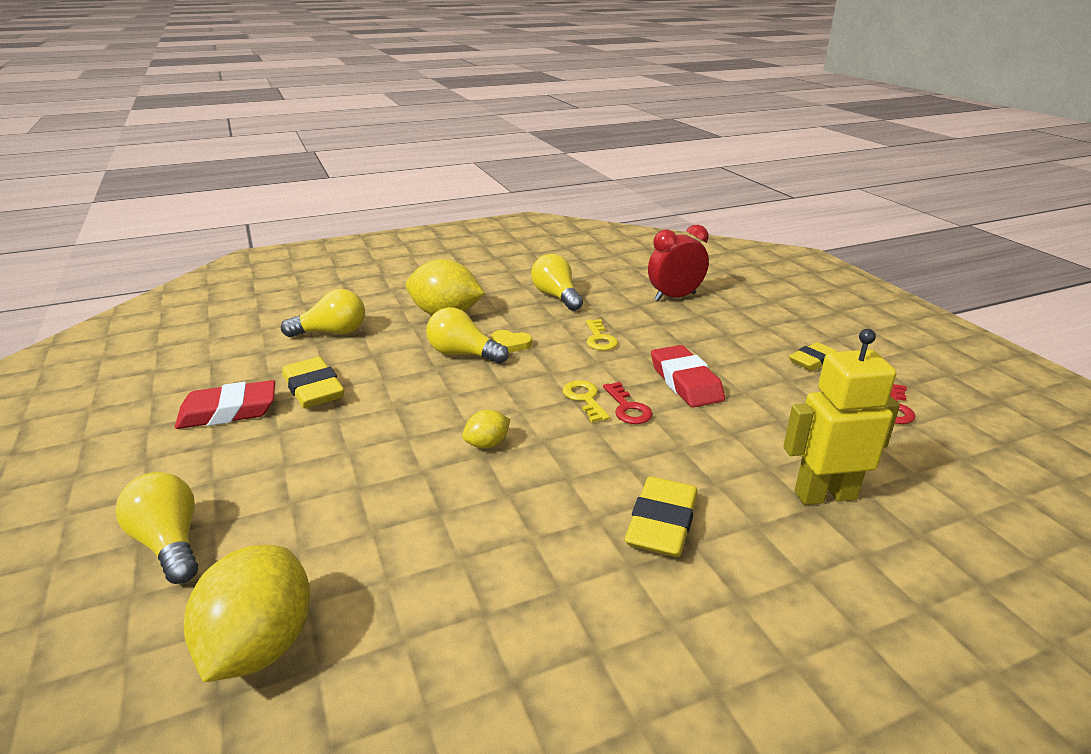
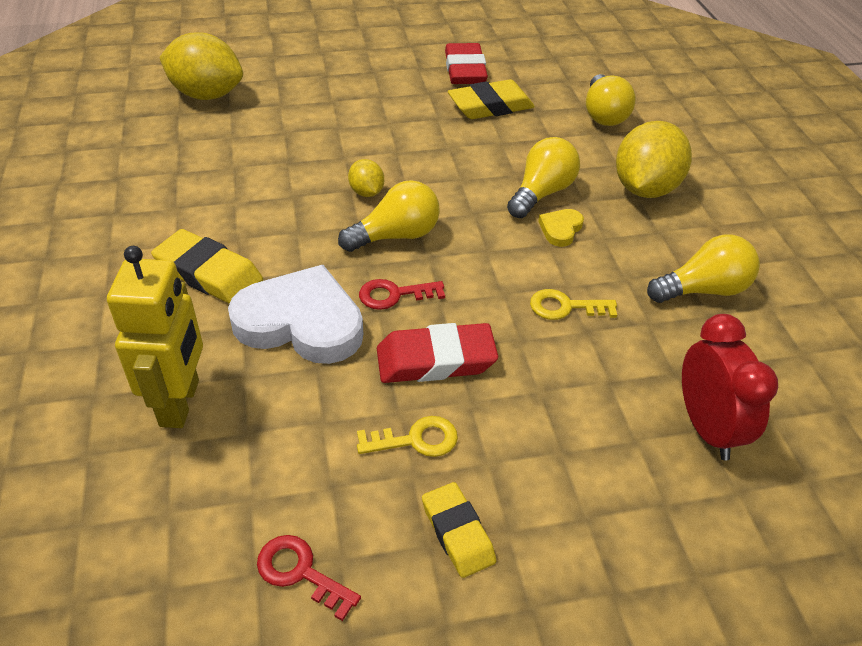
camera: 100 degrees right, 15 degrees up
(170, 543) = (313, 61): yellow light bulb -> yellow light bulb (396, 236)
(585, 399) = (423, 266): yellow key -> yellow key (416, 440)
(690, 449) = (301, 322): none -> white heart

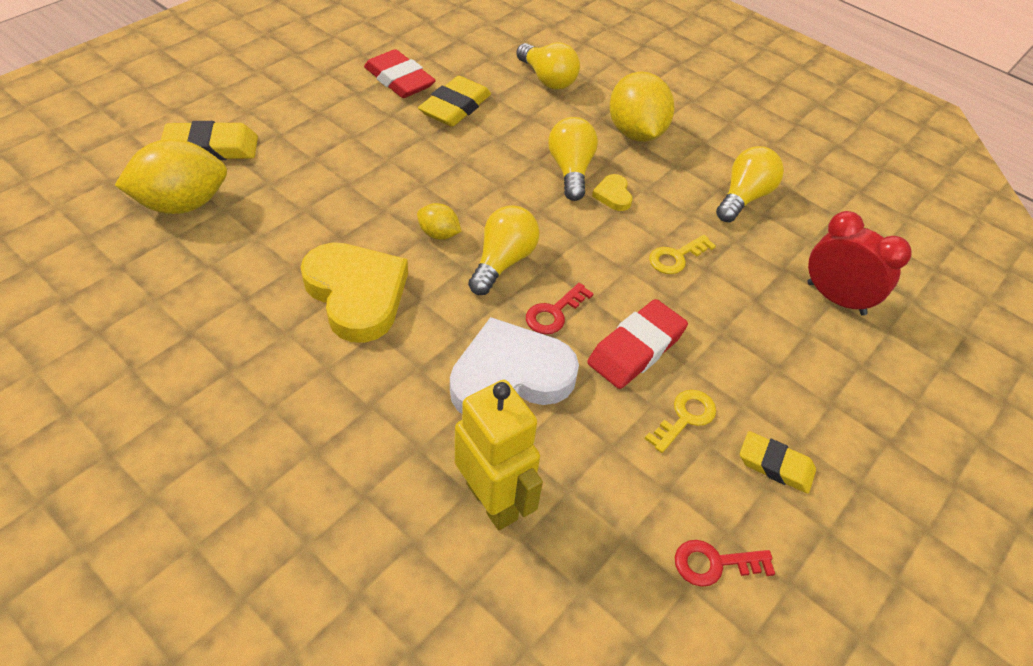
camera: 40 degrees left, 5 degrees up
(209, 274) = (388, 378): yellow eraser -> yellow eraser (211, 148)
(254, 206) = (356, 294): none -> yellow heart

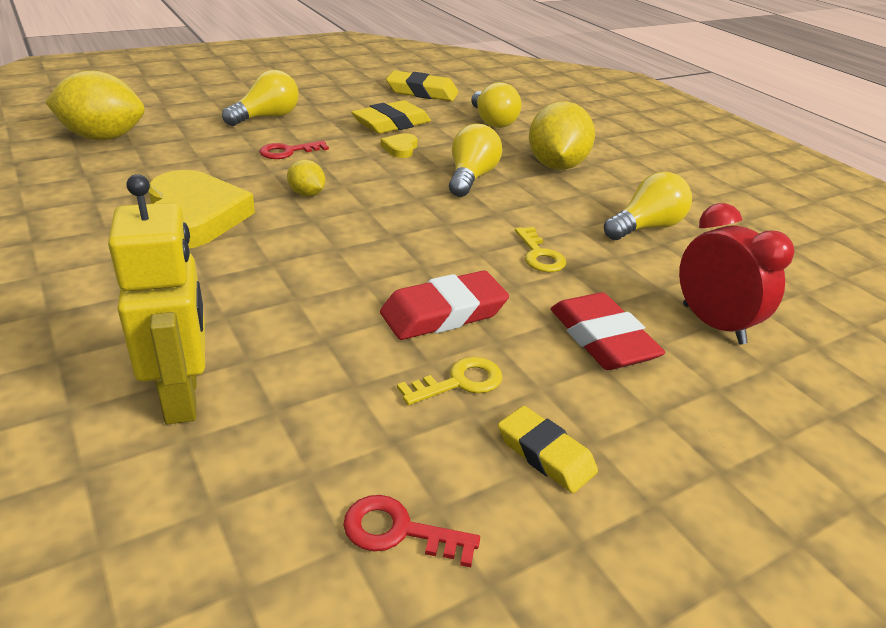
camera: 20 degrees right, 15 degrees down
(211, 148) = (160, 112): yellow eraser -> yellow eraser (422, 92)
(399, 80) = (355, 102): red eraser -> red eraser (602, 339)
(503, 262) = (353, 223): yellow light bulb -> yellow light bulb (266, 117)
(510, 376) = (289, 304): white heart -> none
(554, 313) = (375, 268): red key -> red key (288, 152)
(613, 195) = (502, 201): yellow heart -> yellow heart (400, 148)
(676, 257) = (539, 255): yellow key -> yellow key turned 90 degrees counterclockwise

